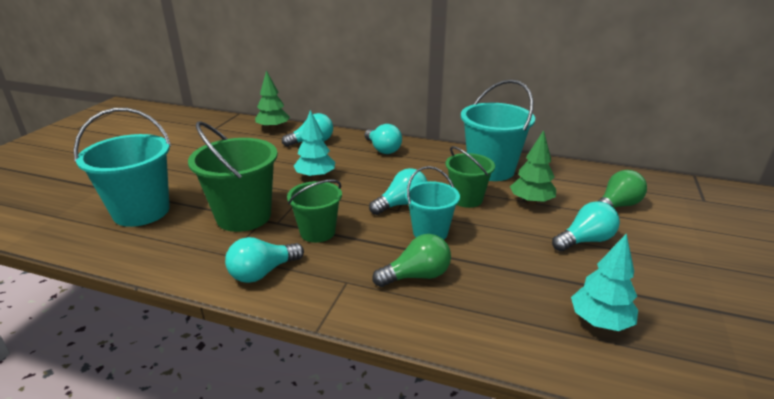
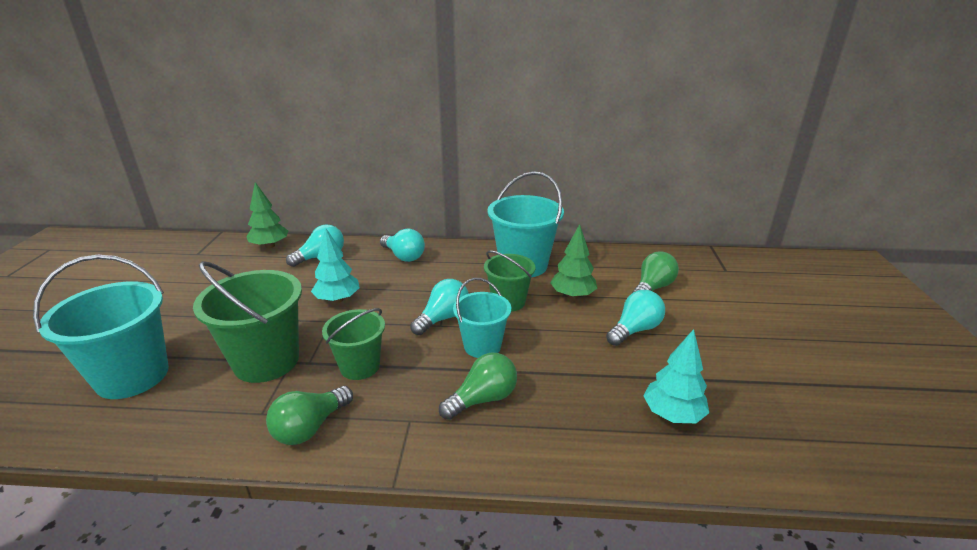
camera: 15 degrees left, 0 degrees up
(263, 272) = (310, 427): turquoise light bulb -> green light bulb

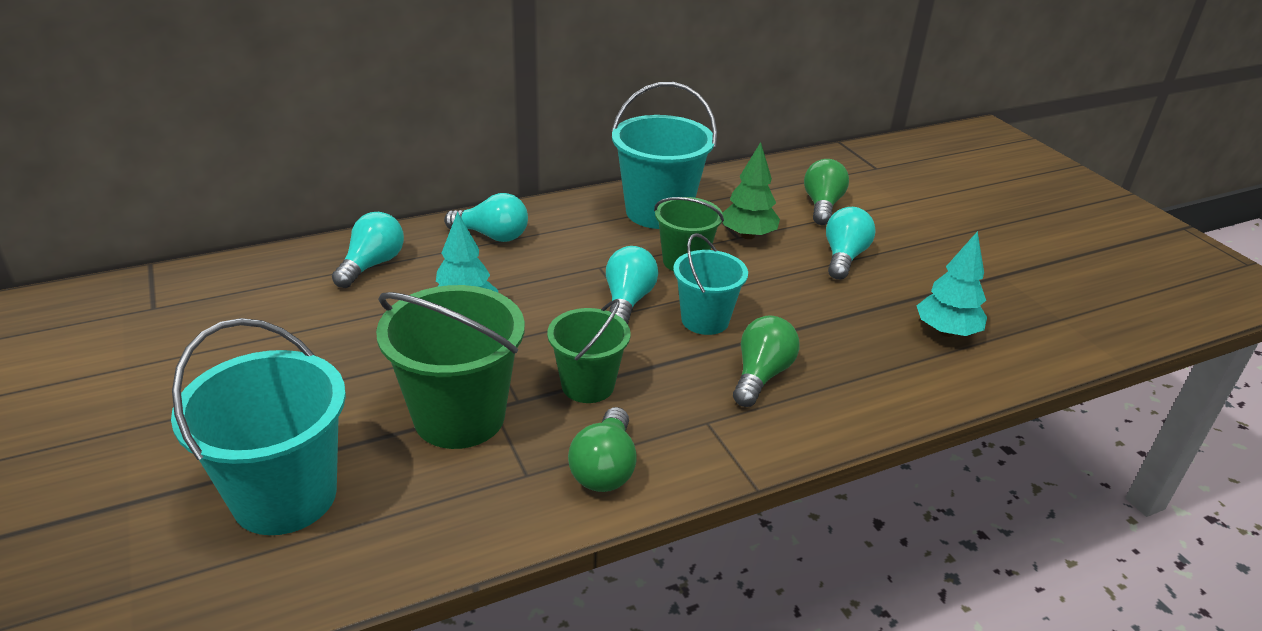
camera: 30 degrees left, 5 degrees up
(270, 246) = (268, 267): green tree -> none

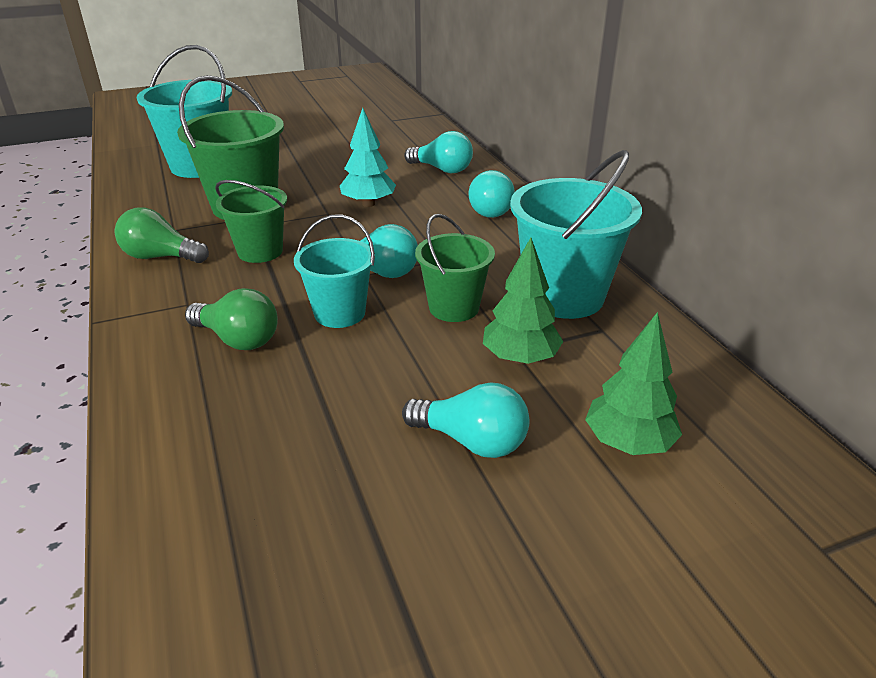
camera: 95 degrees right, 0 degrees up
(822, 206) = (628, 443): green light bulb -> green tree
(946, 332) = (269, 516): turquoise tree -> none

